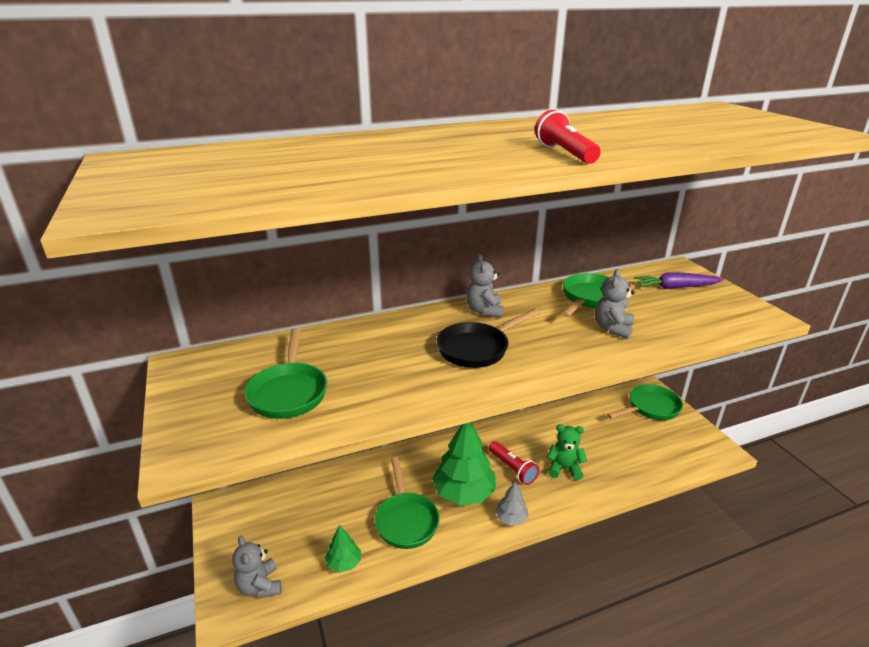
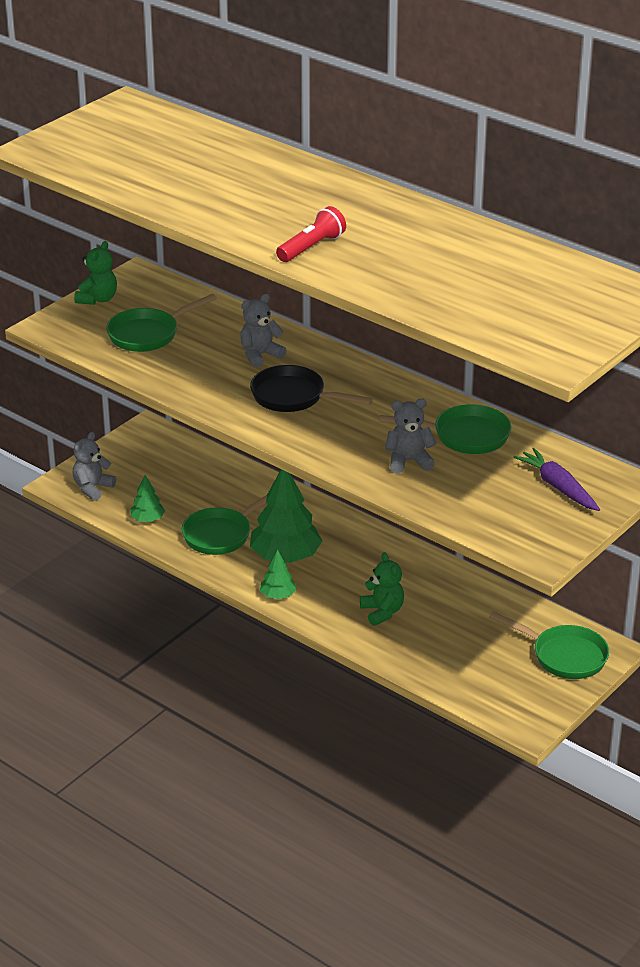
camera: 60 degrees right, 5 degrees up
(184, 402) = (98, 299): none -> green teddy bear
(484, 311) = (369, 382): grey teddy bear -> grey teddy bear (260, 355)
(511, 518) = (278, 595): grey tree -> green tree
(512, 469) = (348, 577): red flashlight -> none

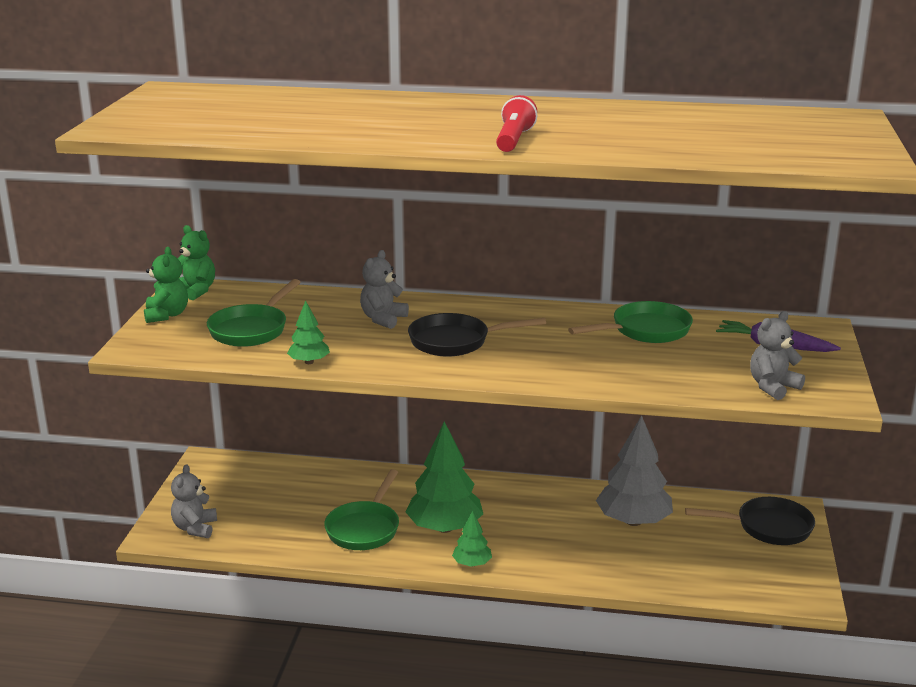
camera: 30 degrees left, 10 degrees down
(147, 519) = (278, 538): green tree -> green tree (309, 362)
(382, 612) = (580, 545): green teddy bear -> green teddy bear (195, 291)
(408, 461) = (625, 361): grey teddy bear -> grey teddy bear (772, 387)
(450, 607) = (633, 521): none -> grey tree
(564, 656) = (768, 527): green pan -> black pan

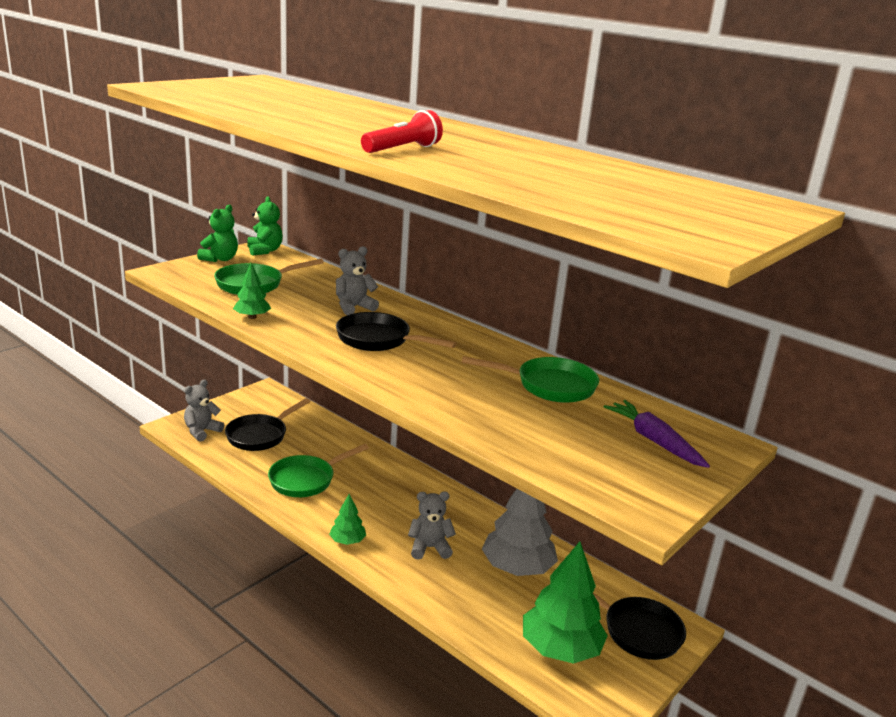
camera: 30 degrees right, 0 degrees up
(262, 507) = (260, 435): none -> black pan
(444, 528) = (362, 505): green tree -> green tree (560, 649)
(772, 387) = (593, 475): grey teddy bear -> grey teddy bear (429, 548)

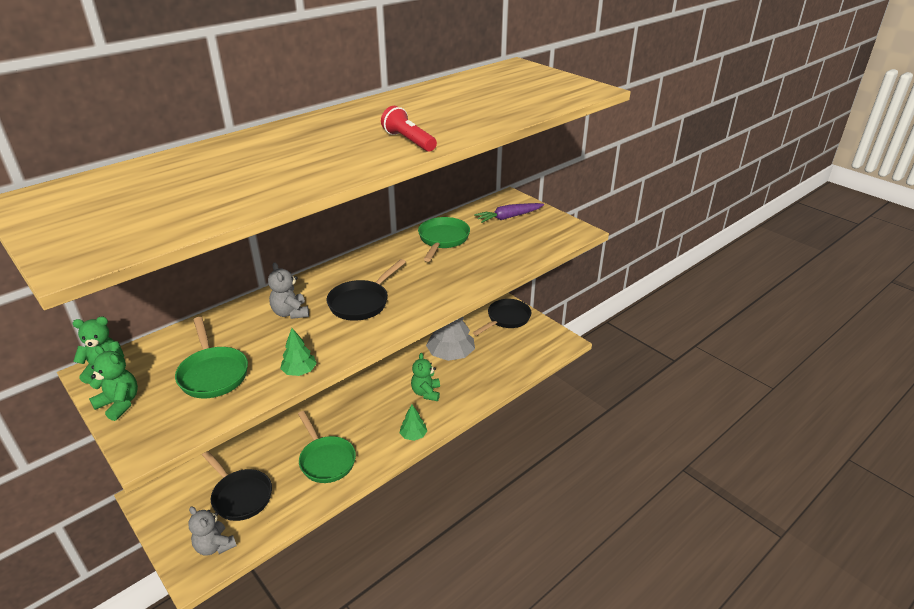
camera: 80 degrees left, 10 degrees up
(429, 548) = (426, 393): grey teddy bear -> green teddy bear
(560, 649) = (520, 348): green tree -> none

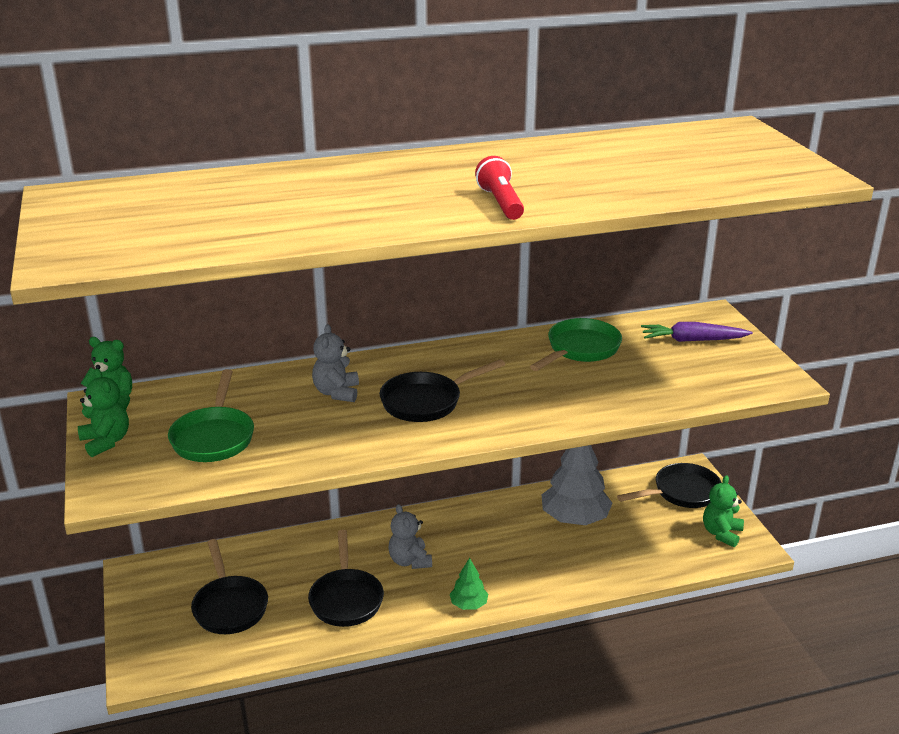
camera: 25 degrees right, 5 degrees down
(215, 546) = (175, 651): grey teddy bear -> grey teddy bear (410, 561)
(299, 371) = (306, 461): green tree -> none
(326, 460) = (346, 598): green pan -> black pan
(426, 393) = (514, 557): green teddy bear -> green teddy bear (721, 533)

